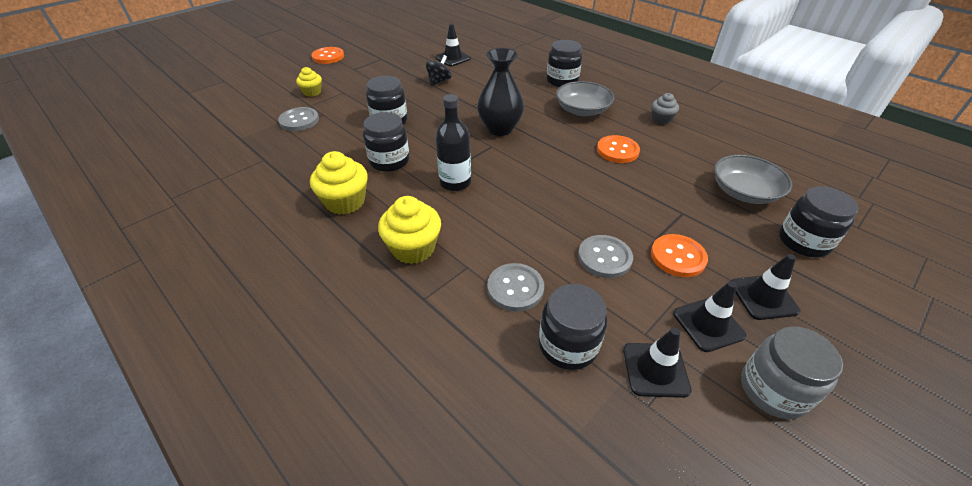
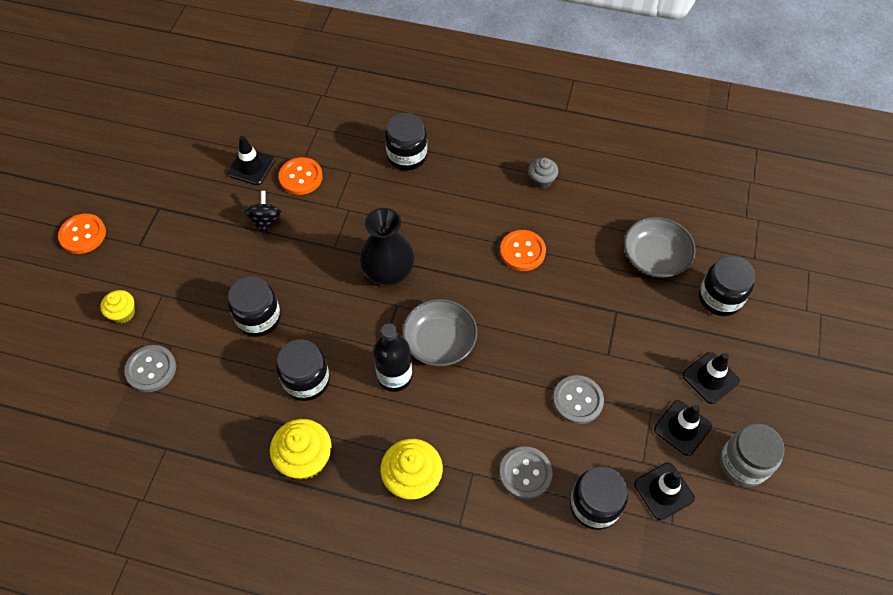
camera: 30 degrees left, 15 degrees up
(582, 110) = (456, 201): grey bowl -> grey bowl (439, 341)
(678, 257) = (633, 368): orange button -> orange button (301, 177)

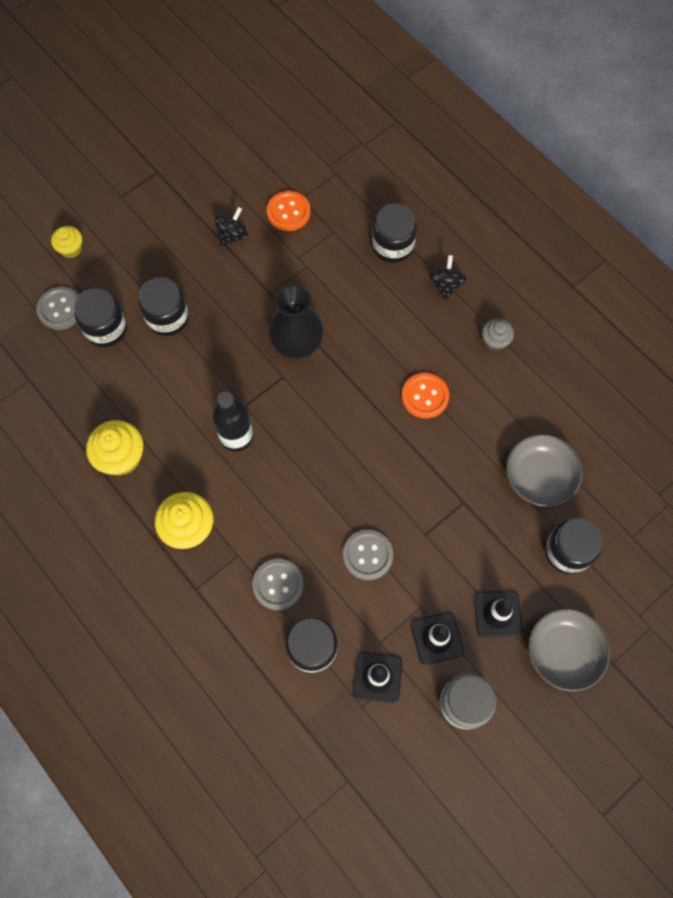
camera: 35 degrees right, 10 degrees up
(83, 235) = (85, 161): orange button -> none
(251, 167) = (255, 178): black traffic cone -> none
(306, 380) = (167, 394): black jar -> black jar (106, 328)
(439, 341) = (294, 430): grey bowl -> grey bowl (563, 652)
(472, 162) = (446, 285): none -> black spinning top

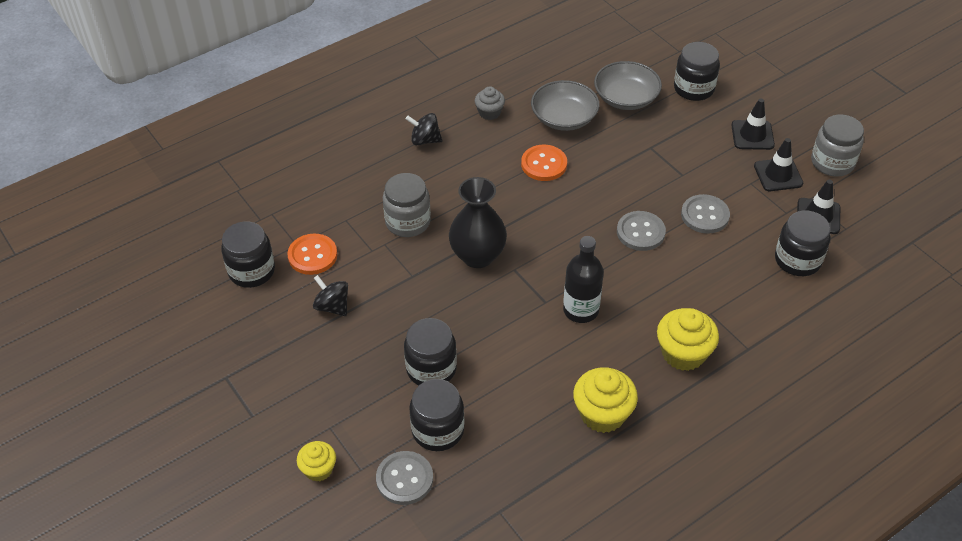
camera: 85 degrees left, 20 degrees down
(278, 584) = (738, 282): grey button -> grey button (640, 232)
(335, 282) = (408, 222): none -> grey jar
(392, 246) = (372, 175): black jar -> black jar (251, 271)
(563, 652) = (781, 100): grey bowl -> grey bowl (564, 118)

